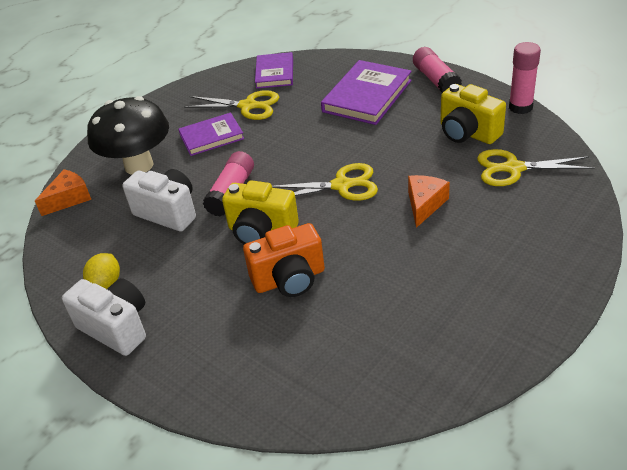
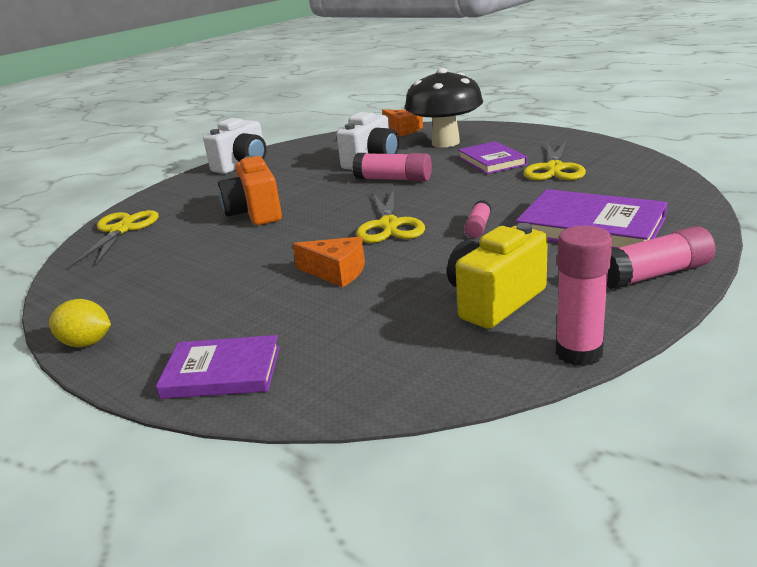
camera: 90 degrees right, 15 degrees down
(106, 283) = (292, 155): yellow lemon -> yellow lemon (87, 343)
(261, 231) = (328, 197): yellow camera -> none
(274, 73) = (636, 173): purple book -> purple book (222, 372)
(356, 141) = (478, 227): none -> pink glue stick
(513, 168) = (395, 337): yellow scissors -> yellow scissors (121, 230)

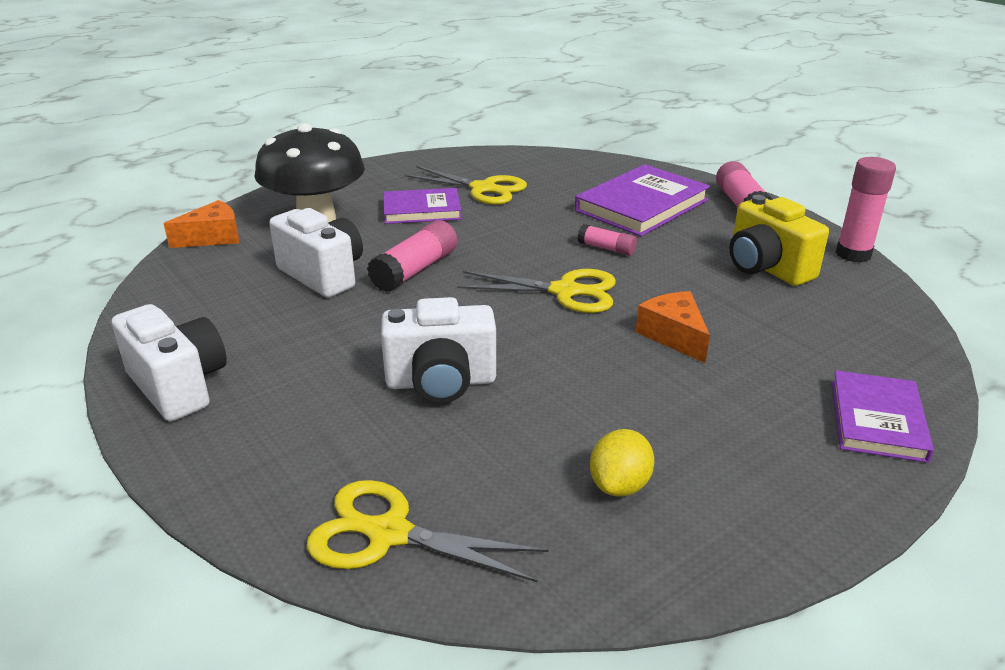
camera: 80 degrees left, 5 degrees up
(87, 343) = (804, 536): yellow lemon -> yellow lemon (619, 485)
(255, 213) = (441, 382): orange camera -> white camera
(336, 272) = (674, 336): orange cheese -> orange cheese turned 60 degrees counterclockwise

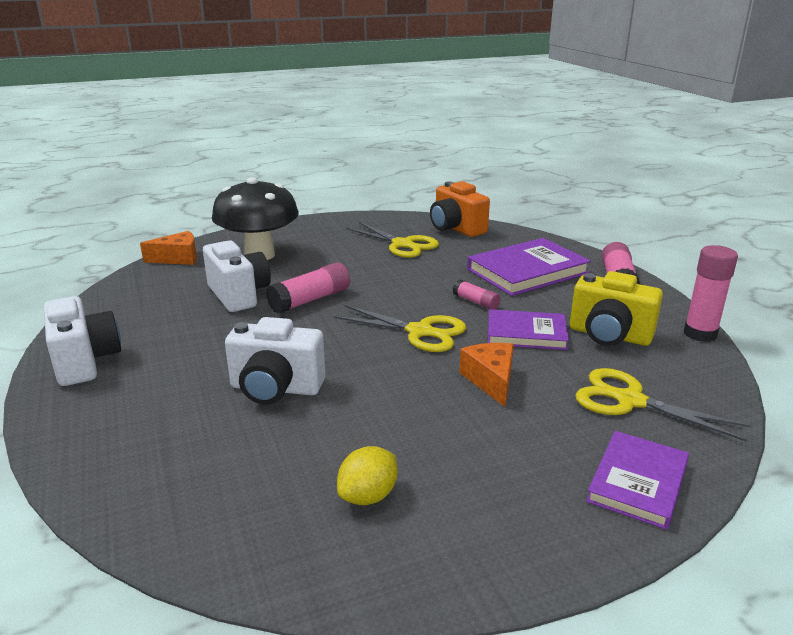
camera: 15 degrees right, 5 degrees down
(389, 534) = (161, 499): yellow scissors -> yellow scissors (630, 401)
(422, 210) = (344, 255): purple book -> purple book (526, 333)
(533, 163) = (456, 229): none -> orange camera
(766, 268) = (609, 335): yellow camera -> yellow camera turned 45 degrees counterclockwise

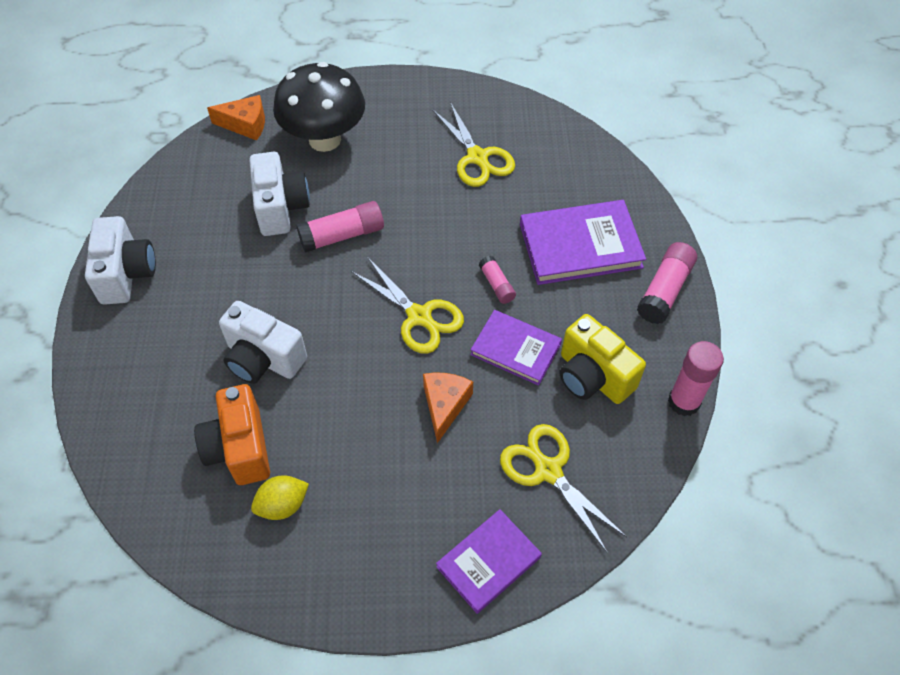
camera: 20 degrees right, 30 degrees up
(456, 229) = (552, 140): orange camera -> orange camera (239, 448)

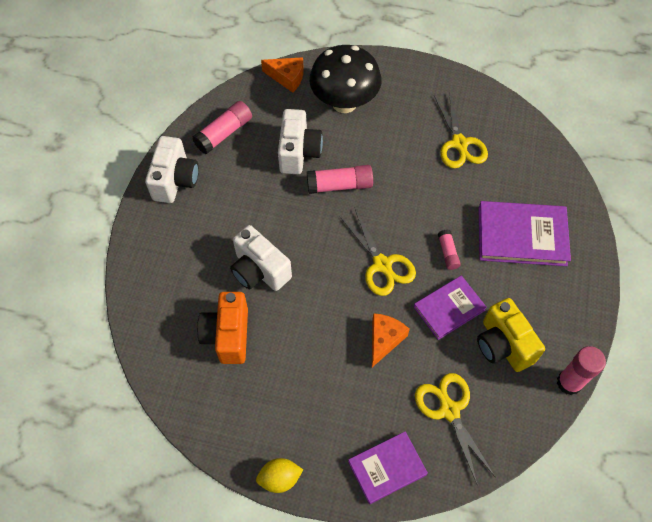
camera: 15 degrees right, 5 degrees up
(283, 505) = (249, 386): yellow lemon -> yellow lemon (280, 478)
(515, 349) = (449, 308): purple book -> purple book turned 75 degrees counterclockwise
(664, 290) = (579, 288): pink glue stick -> pink glue stick (224, 133)

